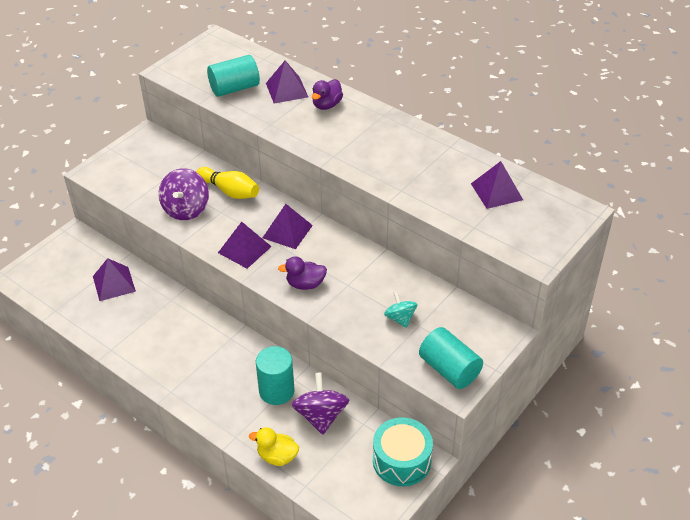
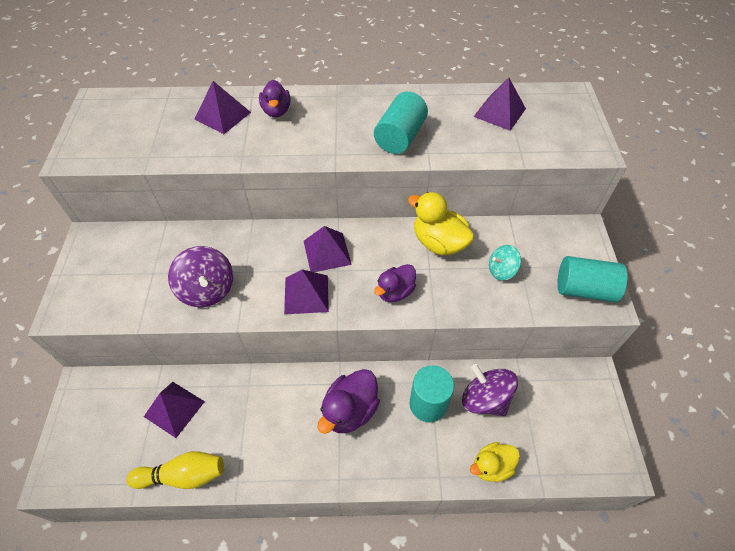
camera: 40 degrees left, 10 degrees up
(219, 358) = (350, 410): none -> purple duck
(230, 191) = (234, 246): yellow bowling pin -> yellow bowling pin (183, 475)
(234, 88) = (167, 139): turquoise cylinder -> turquoise cylinder (400, 137)
(375, 272) = (438, 242): none -> yellow duck
(400, 318) = (501, 270): turquoise spinning top -> turquoise spinning top turned 45 degrees counterclockwise
(401, 460) = (580, 390): turquoise drum -> none

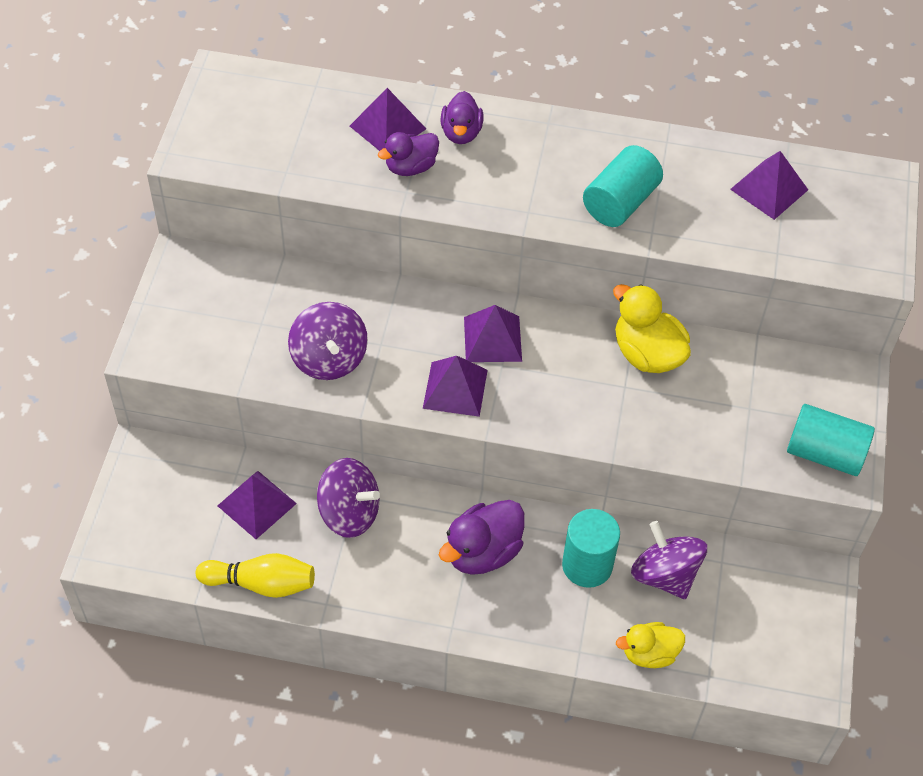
camera: 10 degrees right, 0 degrees up
(245, 400) = (349, 513): none -> purple spinning top
(395, 292) = (571, 408): purple duck -> purple duck (410, 167)
(501, 270) = (721, 408): turquoise spinning top -> none

